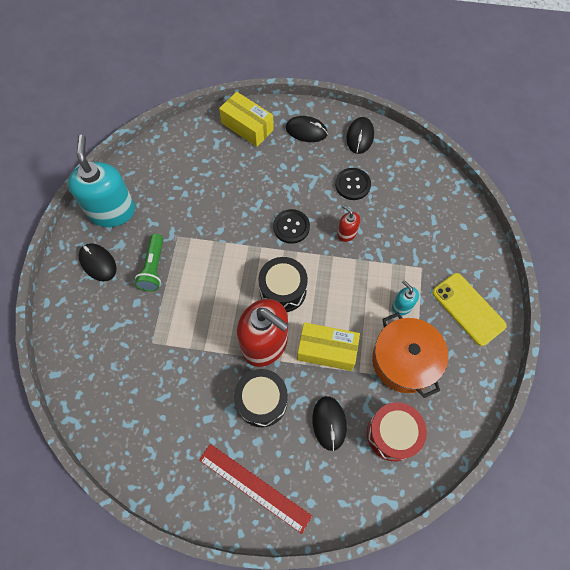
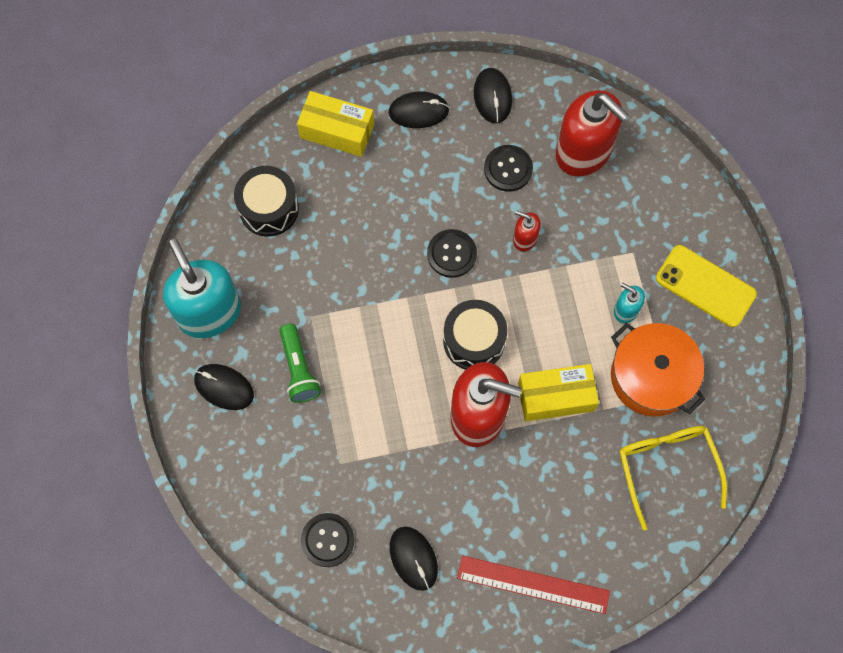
camera: 20 degrees left, 5 degrees up
(118, 395) = (327, 540): none -> black button
(262, 401) = (502, 485): black drum -> black drum (269, 208)
(329, 423) = (590, 481): black mouse -> black mouse (413, 558)
(392, 434) = (667, 467): red drum -> yellow glasses
(410, 190) = (584, 152): none -> red soap dispenser

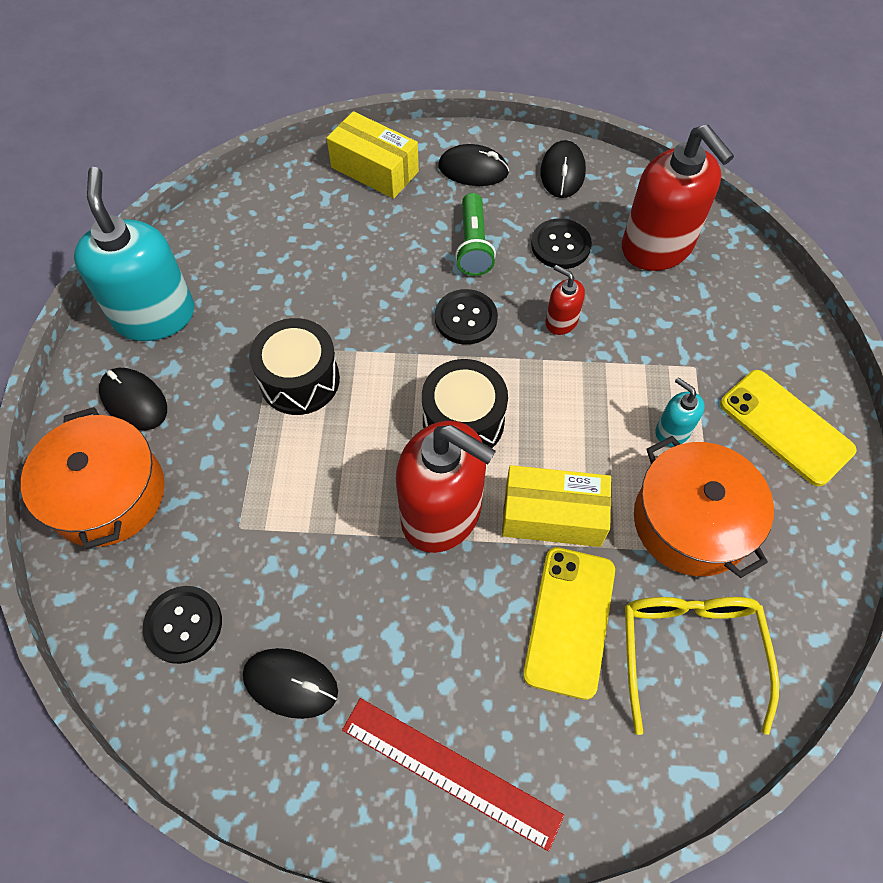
camera: 15 degrees right, 10 degrees down
(236, 463) = (108, 494): none -> orange pot
(269, 208) = (268, 226): black drum -> black drum (299, 380)
(299, 369) = (233, 402): green flashlight -> green flashlight (473, 245)
(413, 558) = (291, 683): black mouse -> black mouse turned 60 degrees counterclockwise
(585, 468) = (569, 621): none -> yellow phone

